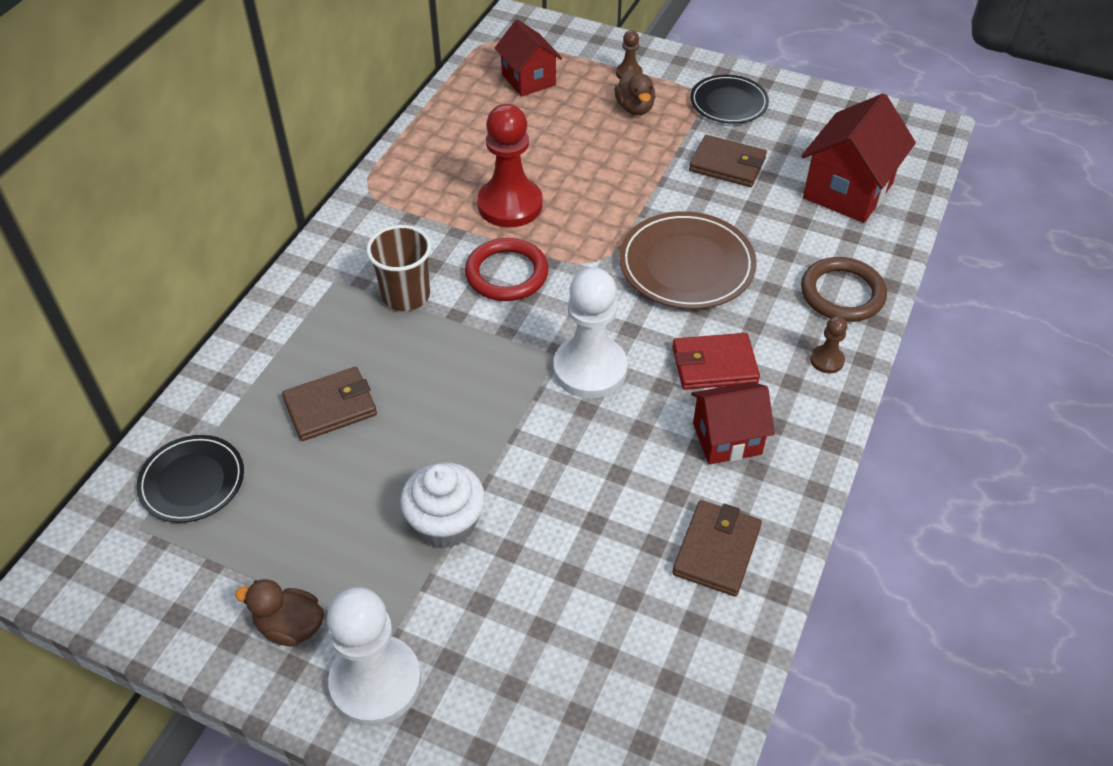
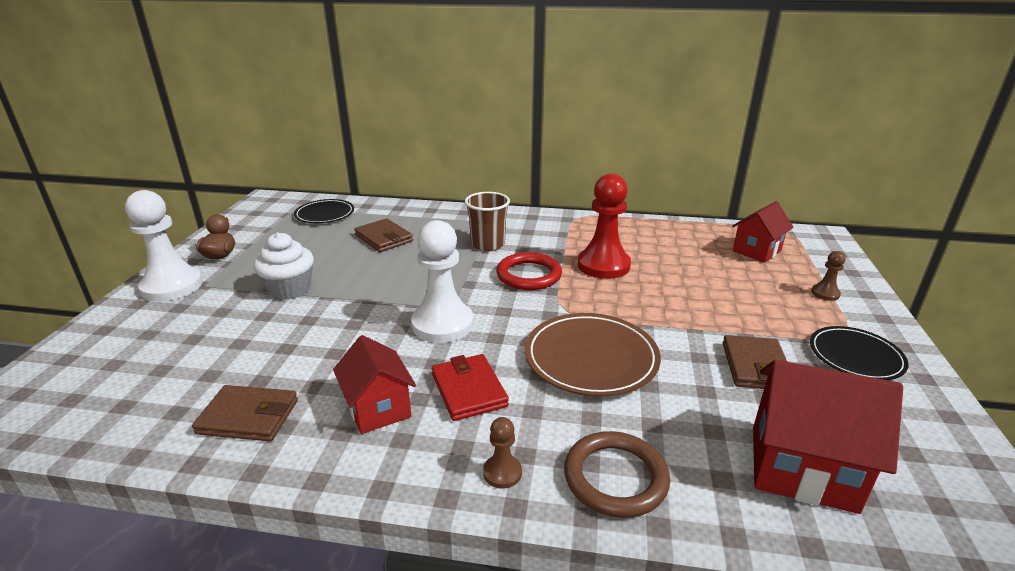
camera: 75 degrees right, 20 degrees down
(635, 108) = (780, 303): brown duck -> none

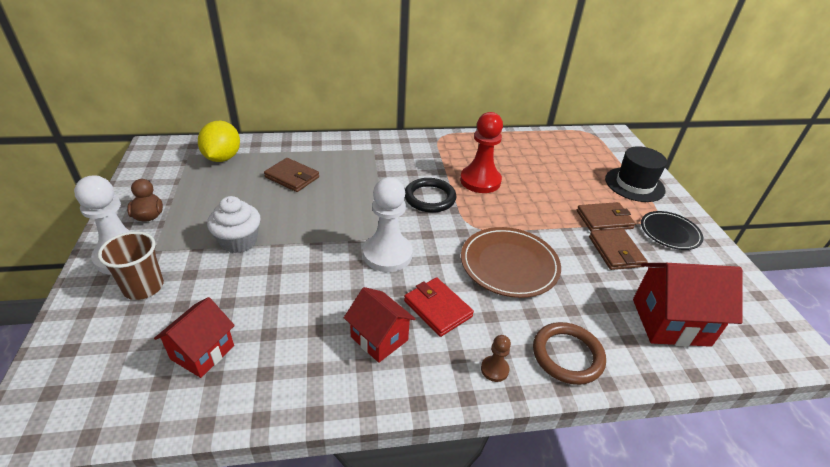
camera: 20 degrees left, 10 degrees up
(248, 417) = (280, 368): brown wallet -> brown wallet (604, 219)
(325, 214) = (222, 158): black plate -> yellow lemon
(488, 244) = (383, 172): brown cup -> brown cup (143, 287)
(529, 275) = (430, 198): red ring -> black ring
(756, 251) = (578, 153): red house -> red house (202, 352)
(825, 293) = (634, 184): brown pawn -> black hat

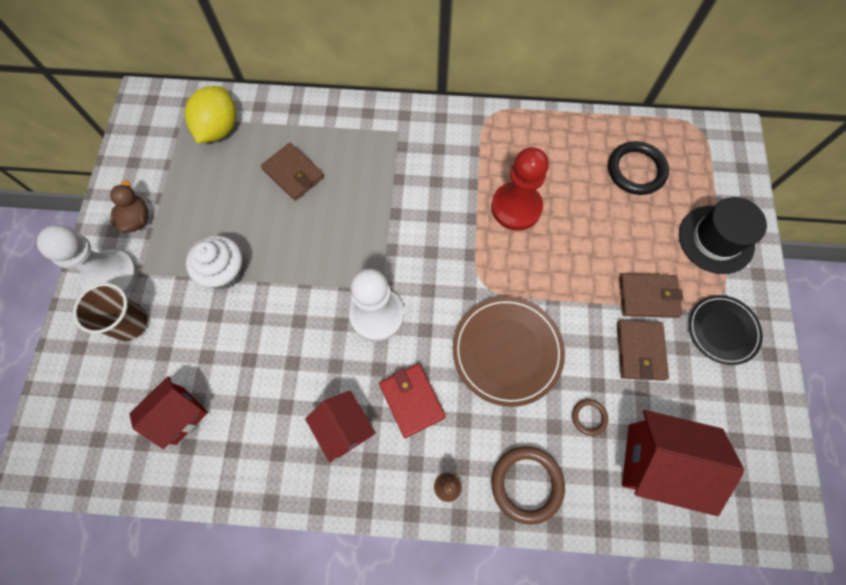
camera: 15 degrees right, 30 degrees up
(430, 198) = (446, 230): black ring -> black ring (636, 170)
(597, 299) = (589, 417): none -> brown ring

